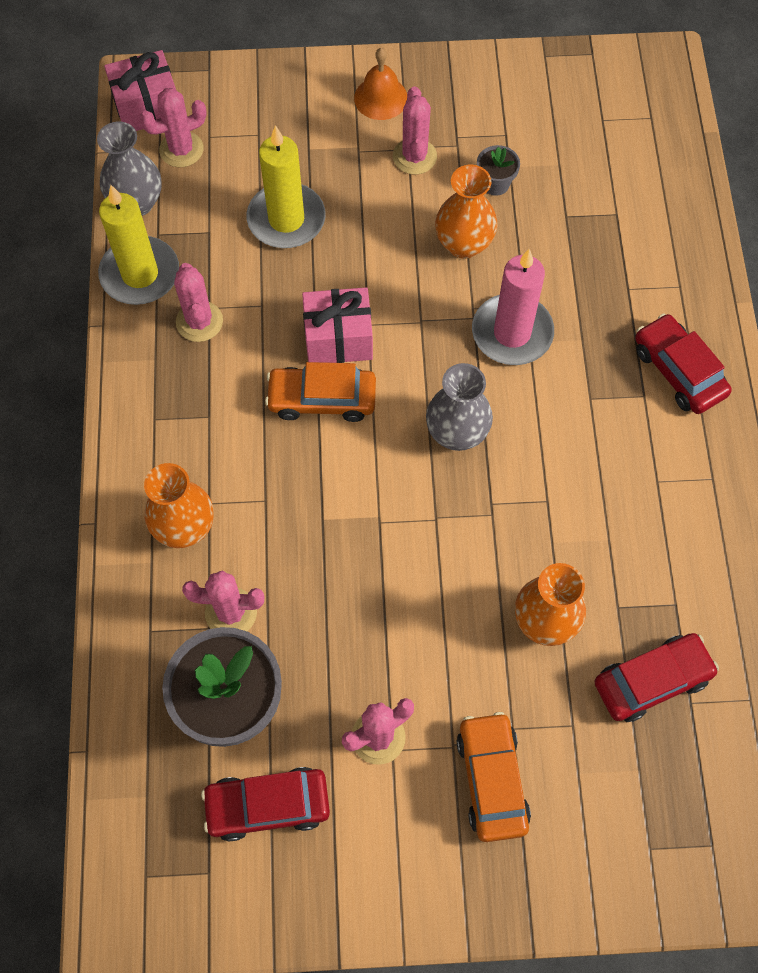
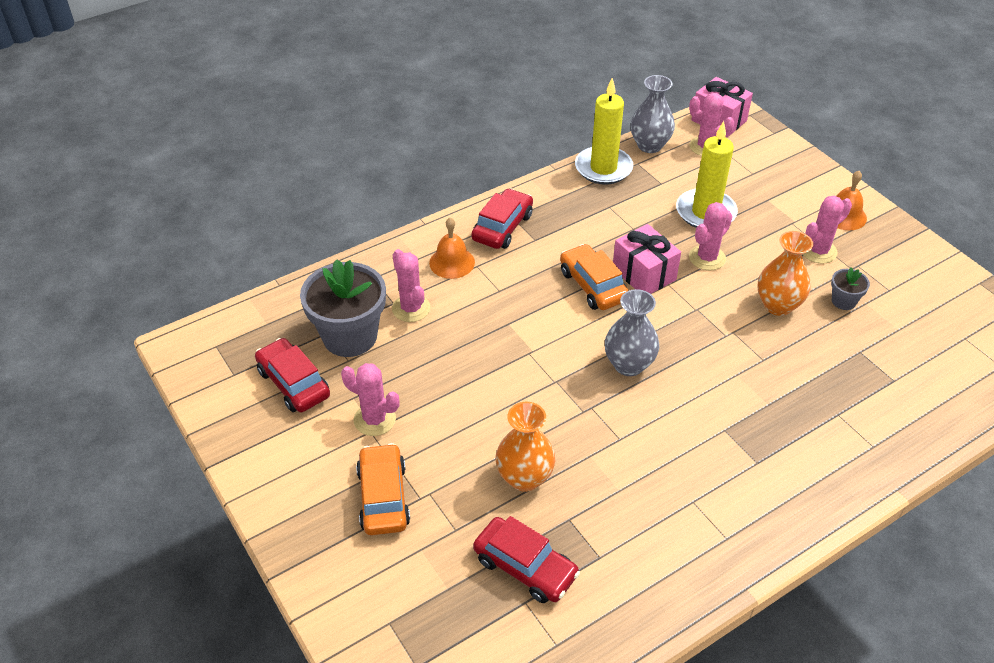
camera: 60 degrees right, 20 degrees down
(184, 527) = (452, 262): orange vase -> orange bell
(199, 321) = (595, 207): pink cactus -> pink cactus (707, 258)
(491, 780) = (383, 497): orange car -> orange car turned 60 degrees counterclockwise
(512, 333) = (734, 361): pink candle -> none
(678, 371) = (798, 476): red car -> red car (502, 227)

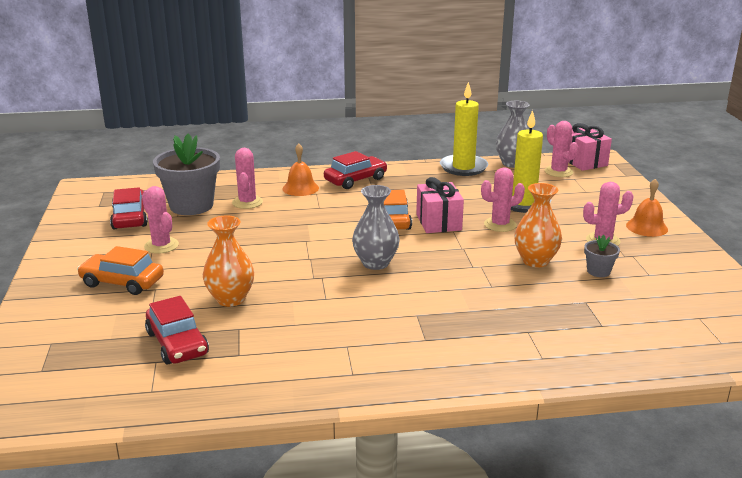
camera: 25 degrees right, 20 degrees down
(383, 497) = (122, 282): orange car -> orange car turned 90 degrees counterclockwise

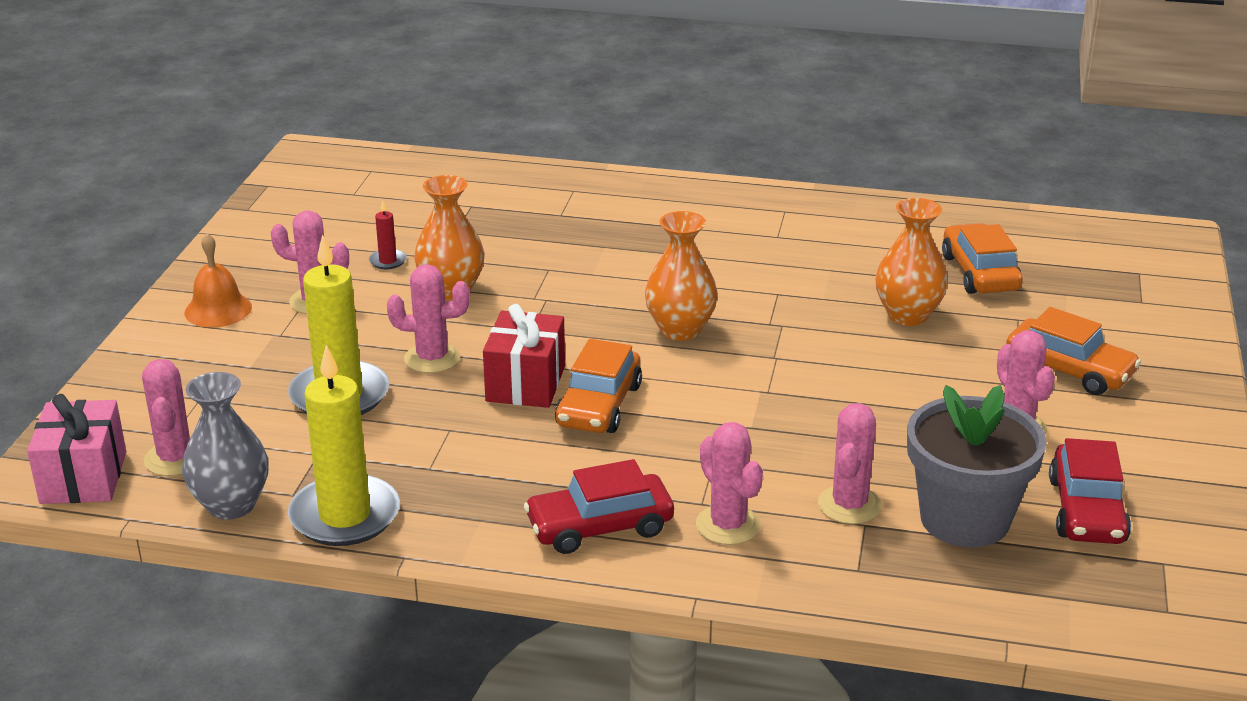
camera: 160 degrees left, 5 degrees up
(177, 343) = (979, 273): red car -> orange car
(300, 188) = (728, 525): orange bell -> pink cactus
(375, 263) = (680, 330): grey vase -> orange vase
(438, 222) = (525, 383): pink gift -> red gift
(598, 271) = (387, 261): grey flower pot -> red candle

